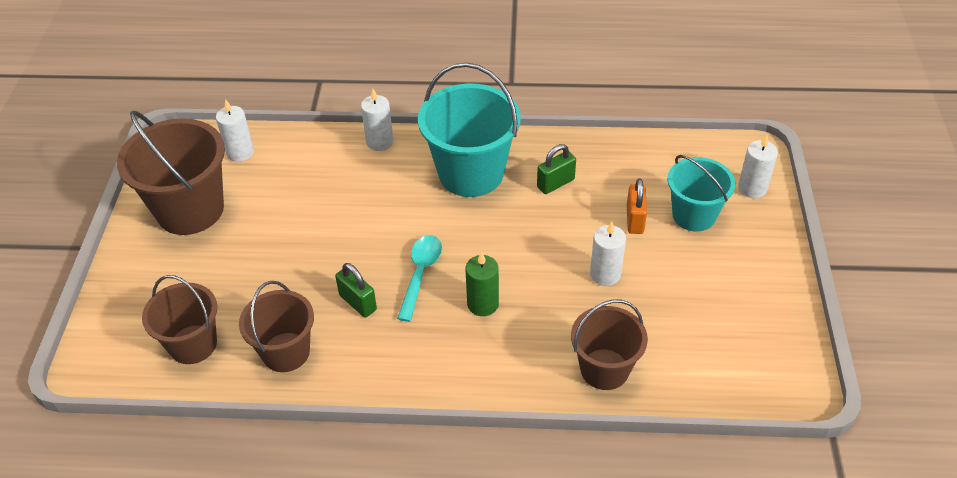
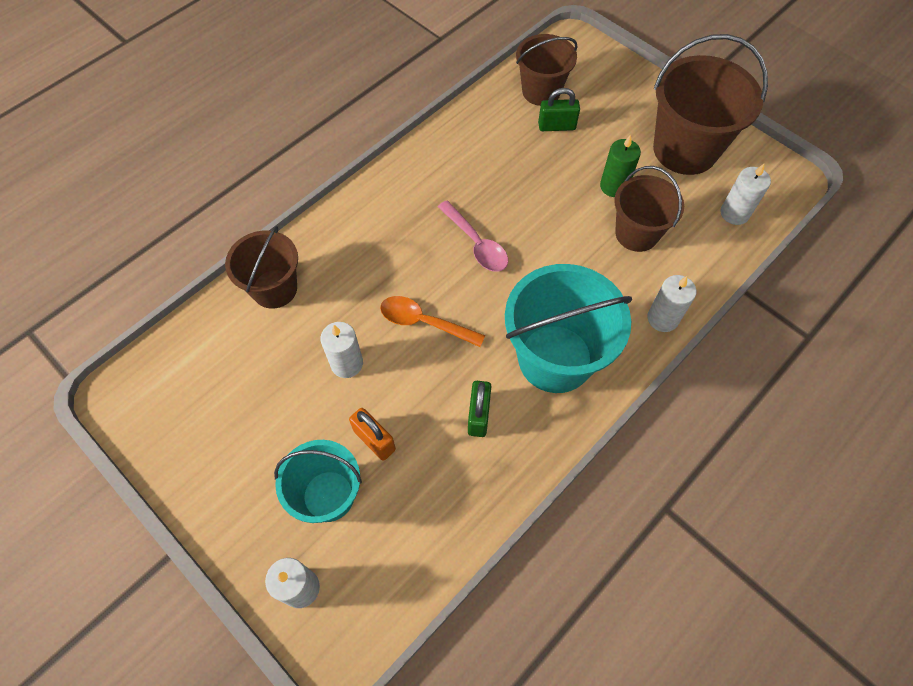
camera: 130 degrees right, 15 degrees up
(286, 352) = (485, 131): brown bucket -> brown bucket (636, 233)
(358, 302) = (488, 191): green padlock -> green padlock (556, 126)
(420, 274) = (476, 244): turquoise spoon -> pink spoon
(483, 304) = (407, 261): green candle -> green candle (614, 186)
(523, 256) = (424, 322): none -> orange spoon

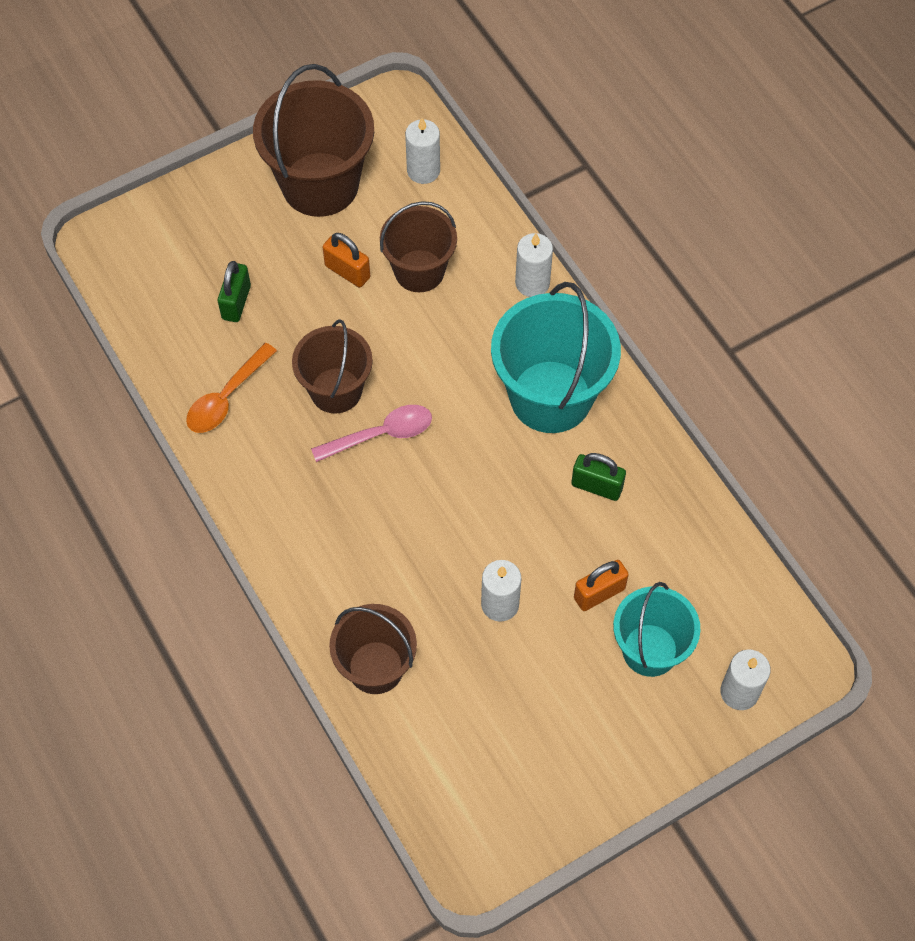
camera: 75 degrees left, 0 degrees up
(424, 322) = (470, 513): orange spoon -> orange spoon (227, 397)
(541, 91) = (173, 303): brown bucket -> brown bucket (336, 390)
(614, 186) = (347, 272): green candle -> orange padlock

